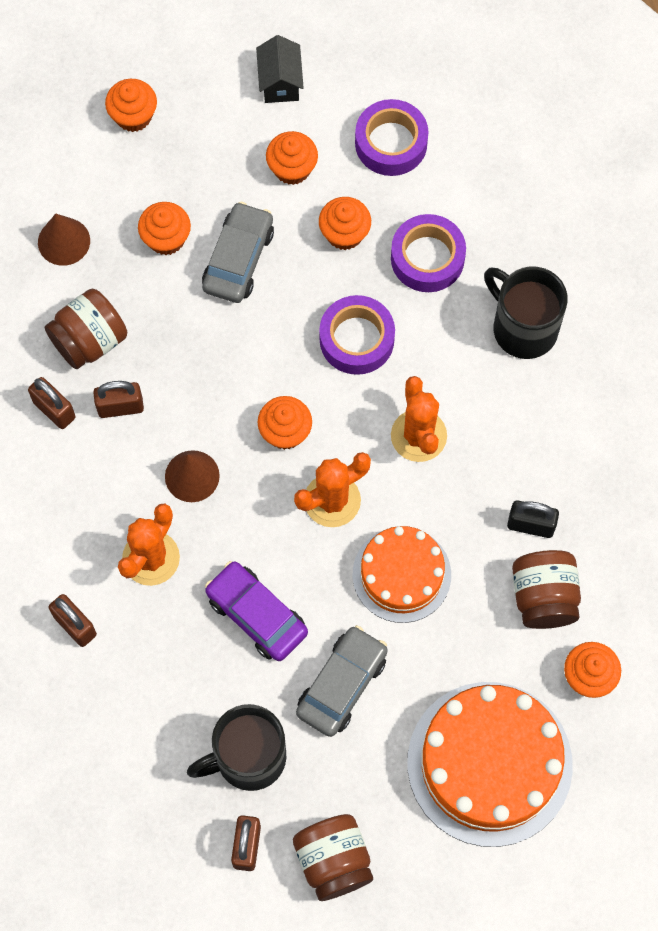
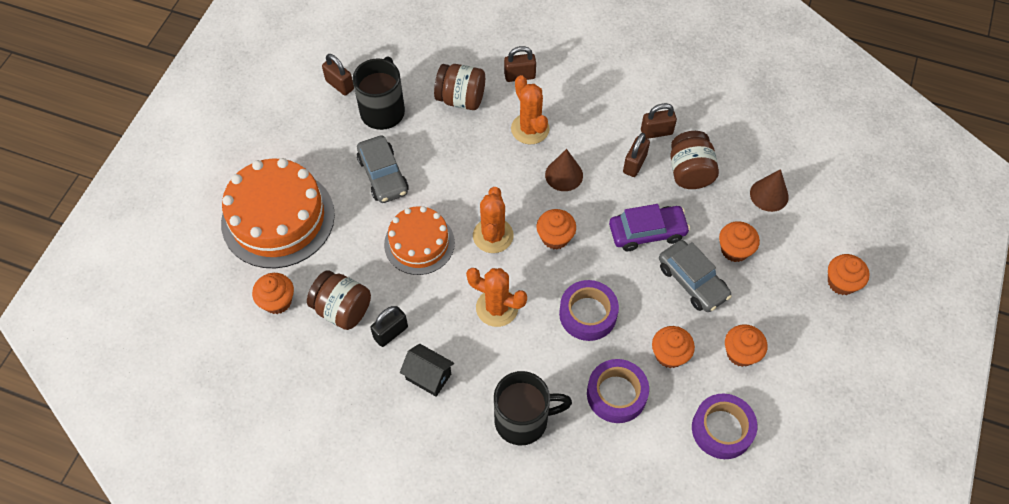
camera: 125 degrees right, 10 degrees down
(256, 615) = (456, 159): purple car -> purple car (647, 232)
(280, 82) = (816, 388): black house -> black house (428, 376)
(333, 861) = (297, 117): brown jar -> brown jar (461, 99)

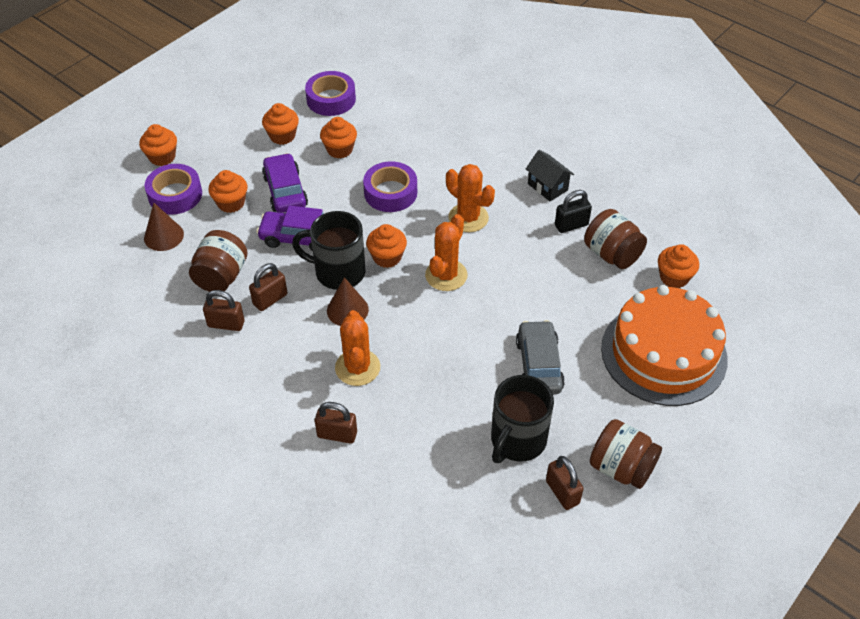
camera: 160 degrees left, 10 degrees down
(419, 243) = (521, 289): orange cake -> none
(461, 99) = (419, 427): brown jar -> brown jar (621, 467)
(523, 420) = (480, 141): black mug -> black mug (338, 272)
(616, 394) = (398, 137): purple tape -> purple tape (175, 195)
(692, 281) = (285, 191): grey car -> purple car

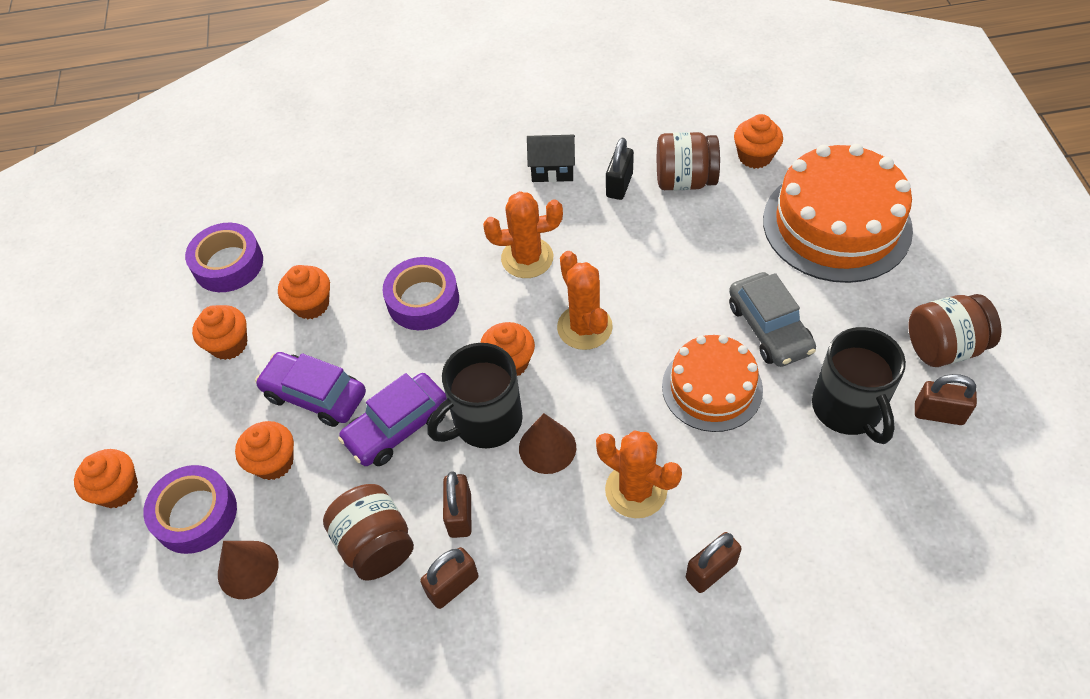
camera: 45 degrees left, 5 degrees up
(464, 362) = (712, 388): none -> orange cake
(538, 365) = (769, 328): grey car -> grey car turned 150 degrees counterclockwise

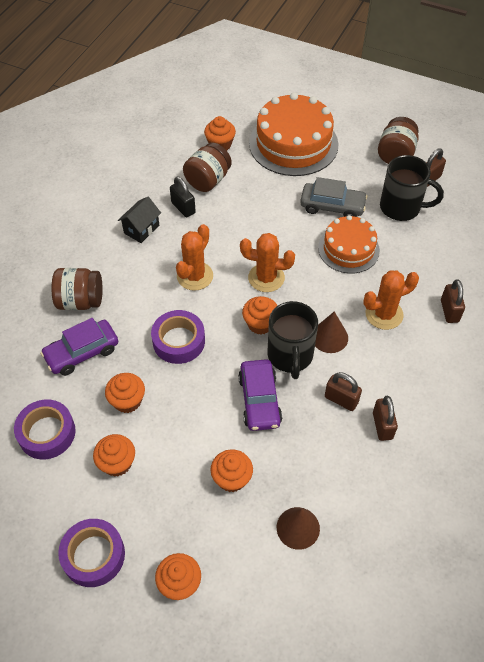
camera: 60 degrees left, 0 degrees up
(195, 514) = (236, 541): purple tape -> purple tape (93, 555)
(315, 395) = (200, 432): purple car -> purple car (82, 352)
(376, 544) = (330, 450): brown jar -> brown jar (80, 301)

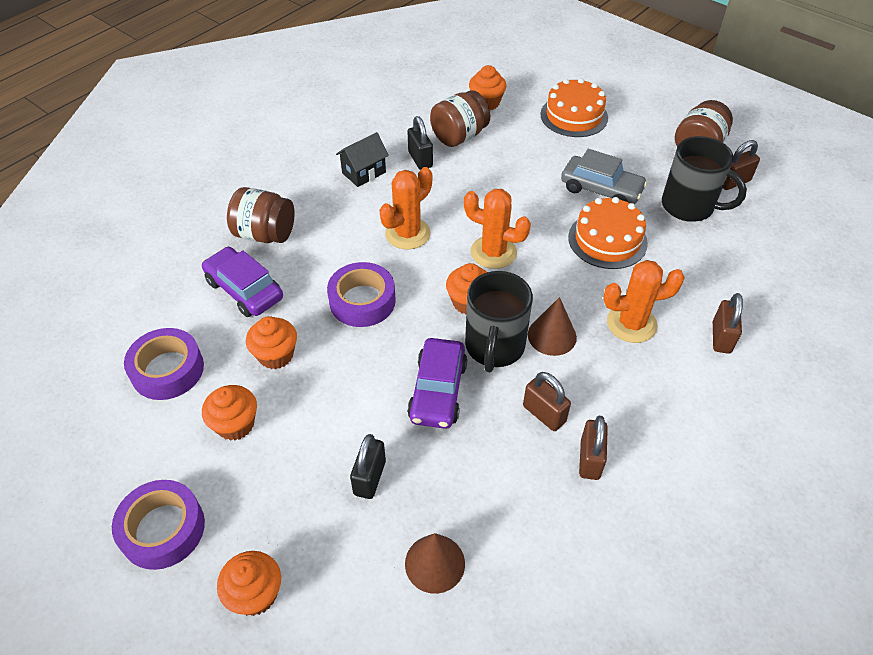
camera: 15 degrees right, 5 degrees down
(82, 352) = (244, 290): purple car -> purple car turned 60 degrees clockwise
(232, 478) = (370, 478): orange cupcake -> black padlock
(293, 144) = (574, 116): orange cake -> orange cake, size x0.62

